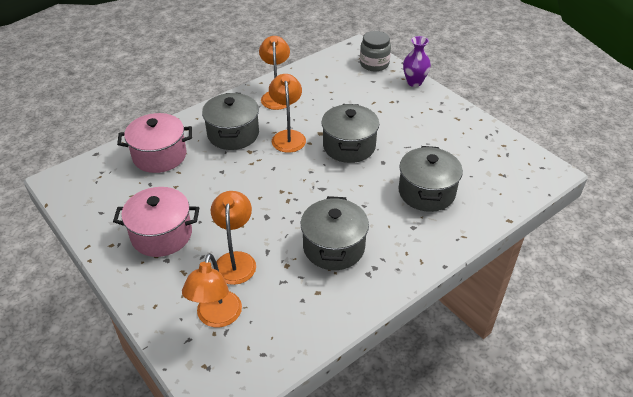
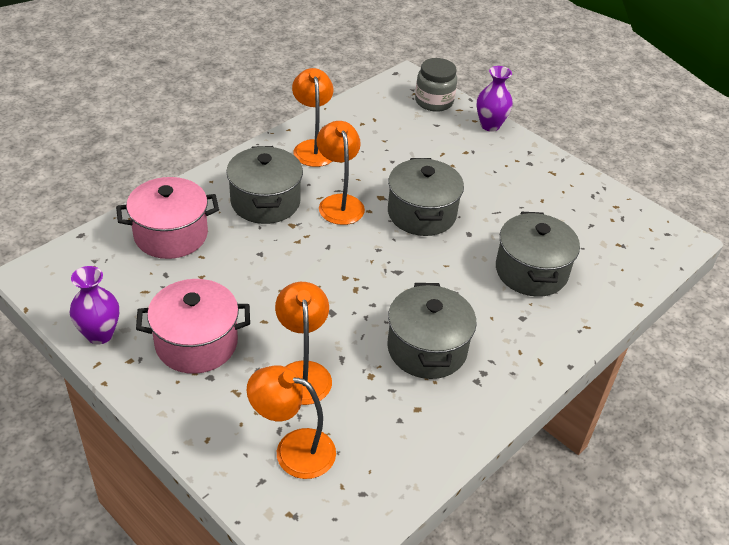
camera: 10 degrees left, 0 degrees up
(94, 225) = (100, 334): none -> purple vase
(217, 317) = (293, 450): orange lamp -> orange lamp turned 105 degrees clockwise

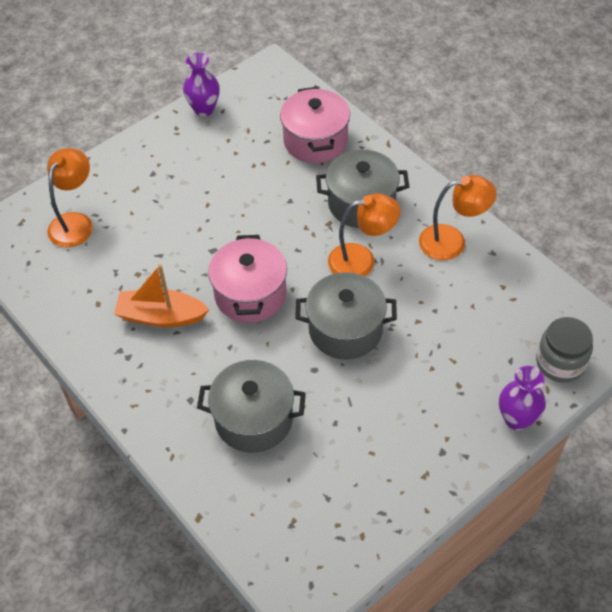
camera: 100 degrees right, 10 degrees up
(196, 343) = (188, 164): pink pot -> pink pot (250, 294)
(303, 373) = (148, 229): orange lamp -> none
(427, 349) = (161, 316): grey pot -> orange boat

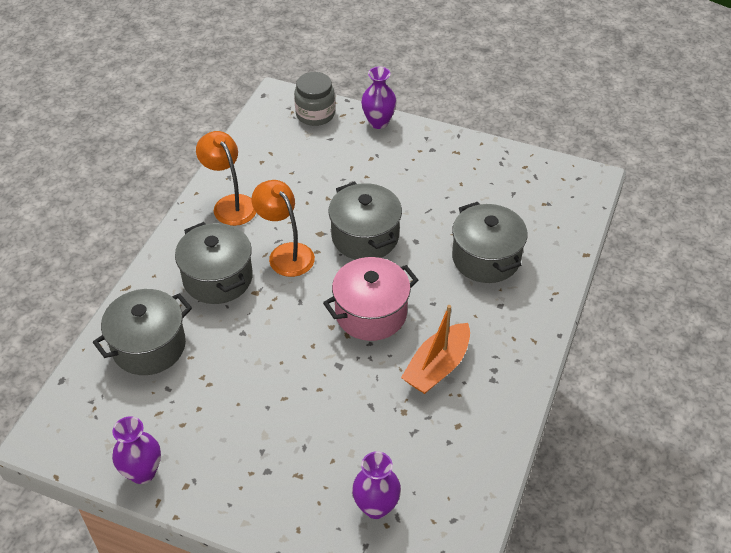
camera: 120 degrees left, 5 degrees down
(75, 222) = (376, 507): orange lamp -> purple vase
(161, 316) = (437, 367): orange boat -> orange boat turned 60 degrees clockwise
(315, 141) = (149, 346): pink pot -> grey pot

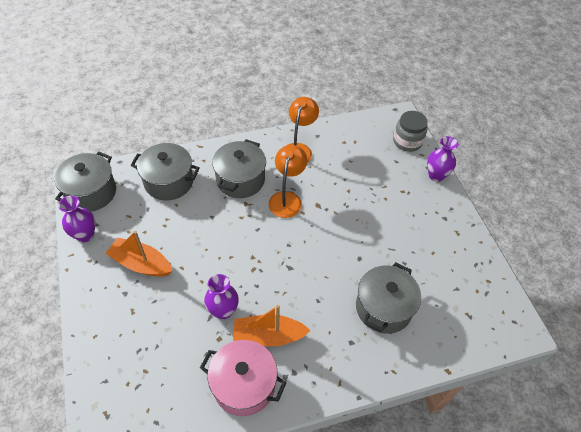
camera: 50 degrees right, 5 degrees up
(242, 434) = (141, 264): none -> orange boat
(365, 237) = (336, 229): grey pot -> grey pot (91, 192)
(371, 313) = (280, 271): pink pot -> pink pot (244, 385)
(376, 507) = (137, 369): purple vase -> purple vase (223, 311)

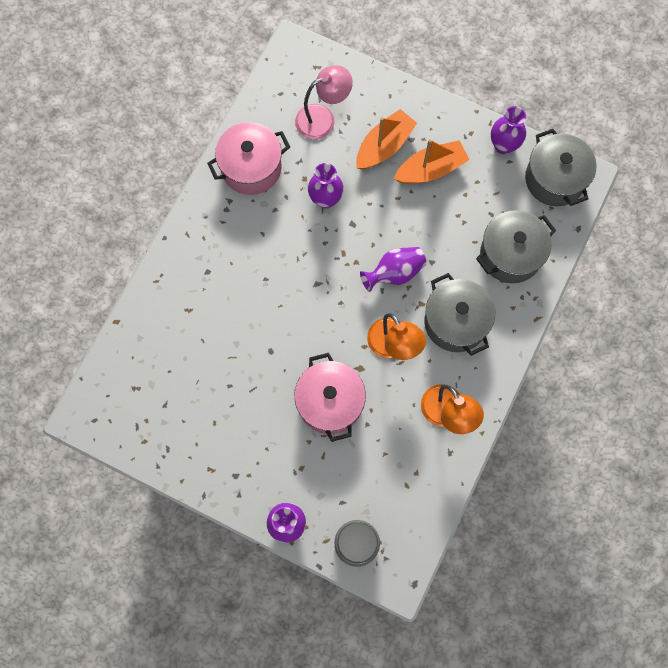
camera: 135 degrees right, 20 degrees up
(154, 368) = (323, 118): none -> pink lamp
(239, 230) = (394, 273): none -> purple vase
(268, 336) = (272, 215): orange boat -> orange boat (384, 146)
(353, 204) = (330, 402): none -> pink pot
(383, 308) = (209, 325): grey pot -> none

